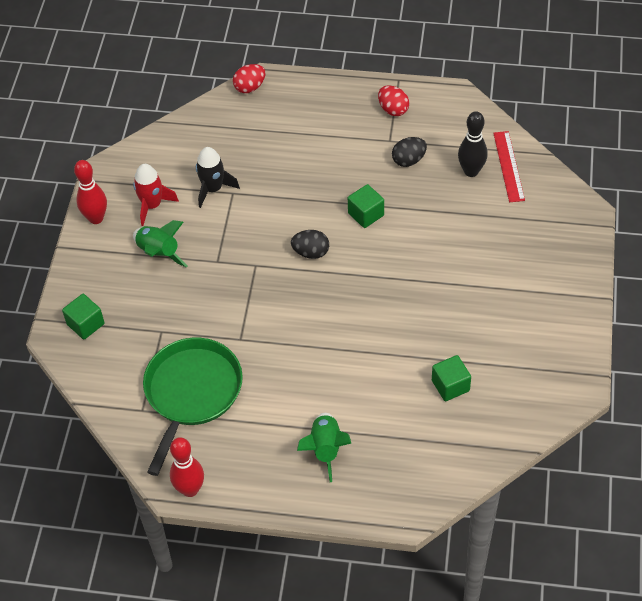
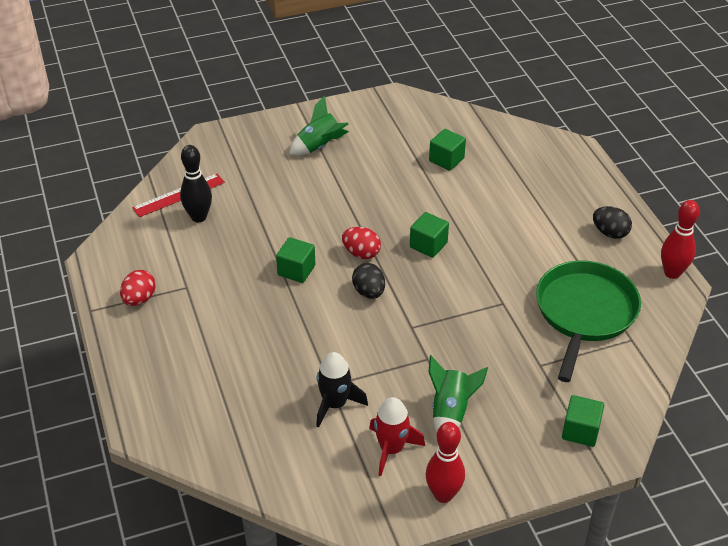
camera: 120 degrees left, 10 degrees down
(191, 392) = (584, 312): green pan -> green pan turned 120 degrees clockwise
(250, 87) = (159, 438): red egg -> red egg (361, 253)
(325, 449) = (563, 208): green rocket -> green rocket (319, 146)
(340, 317) = (428, 245): none -> green cube
(408, 160) = (207, 264): black egg -> black egg (610, 233)

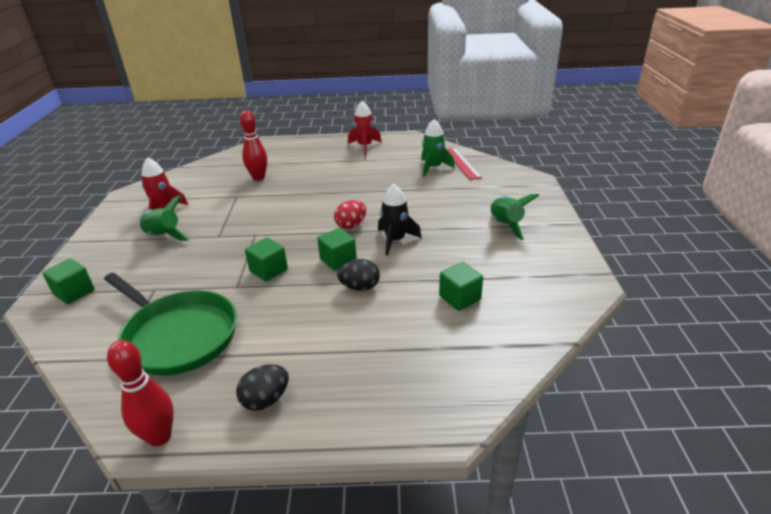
camera: 110 degrees right, 10 degrees down
(139, 299) = (364, 146): red egg -> red rocket
(199, 217) = (433, 168): black bowling pin -> green rocket
(296, 270) = (352, 197): green cube -> green cube (268, 270)
(335, 404) = (220, 195): black rocket -> black rocket (395, 240)
(369, 292) = (306, 222): black egg -> black egg (360, 287)
(443, 494) = (110, 221): red bowling pin -> red bowling pin (258, 178)

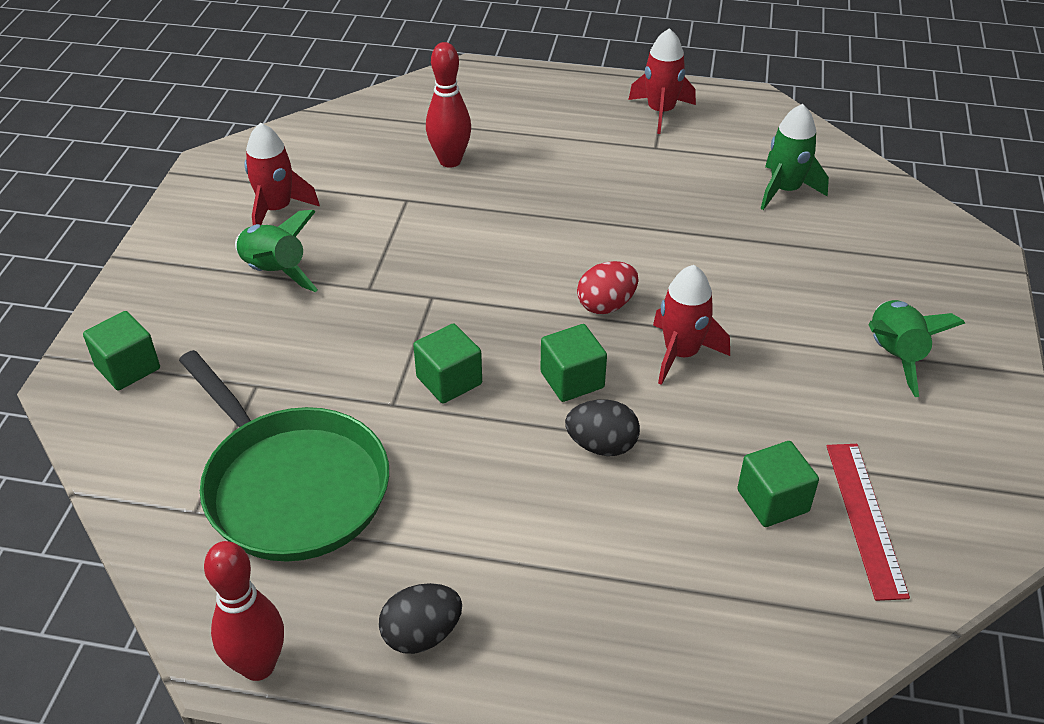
camera: 10 degrees right, 10 degrees up
(395, 240) = (681, 354): black rocket -> red rocket
(461, 163) = (843, 186): red ruler -> red ruler (865, 518)

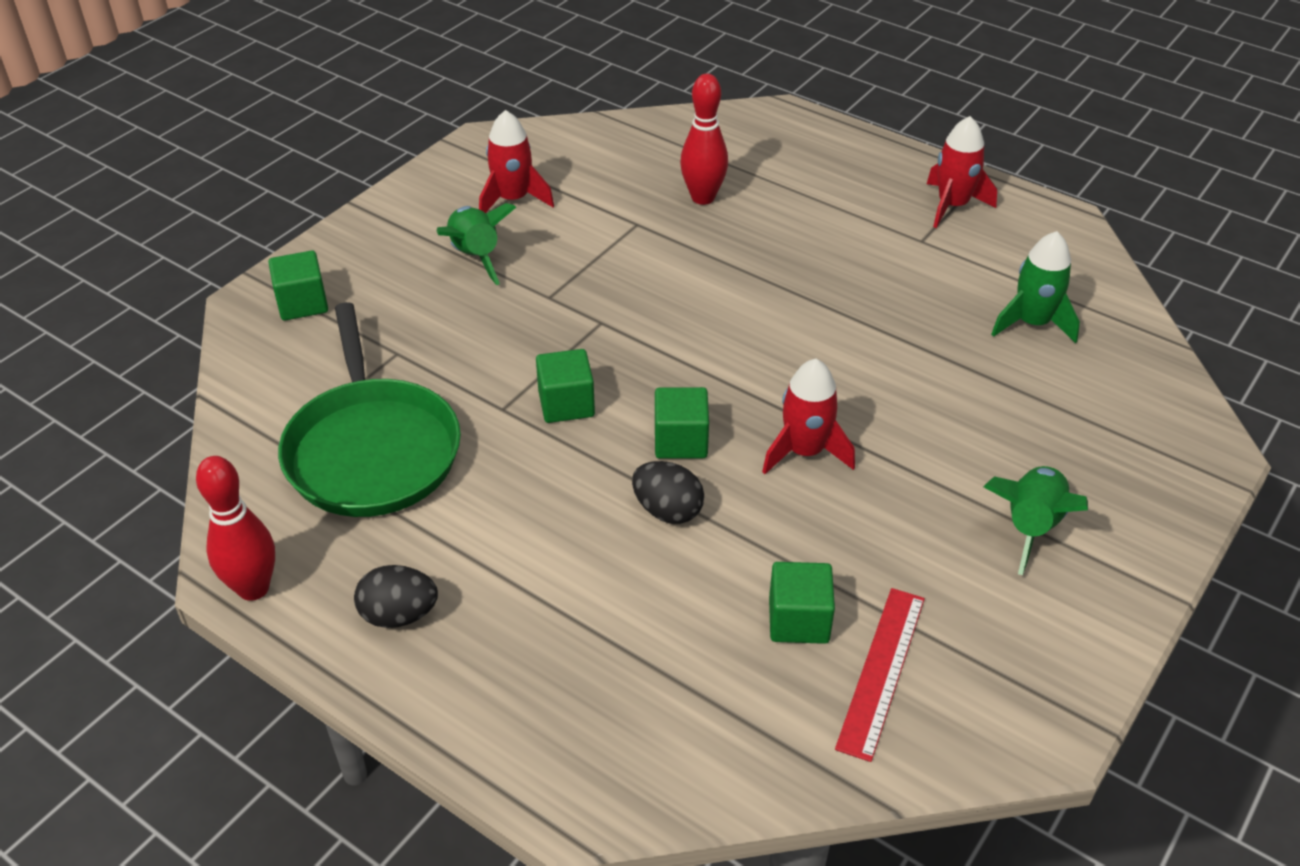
camera: 25 degrees right, 0 degrees up
(606, 305) = (762, 381): red egg -> none

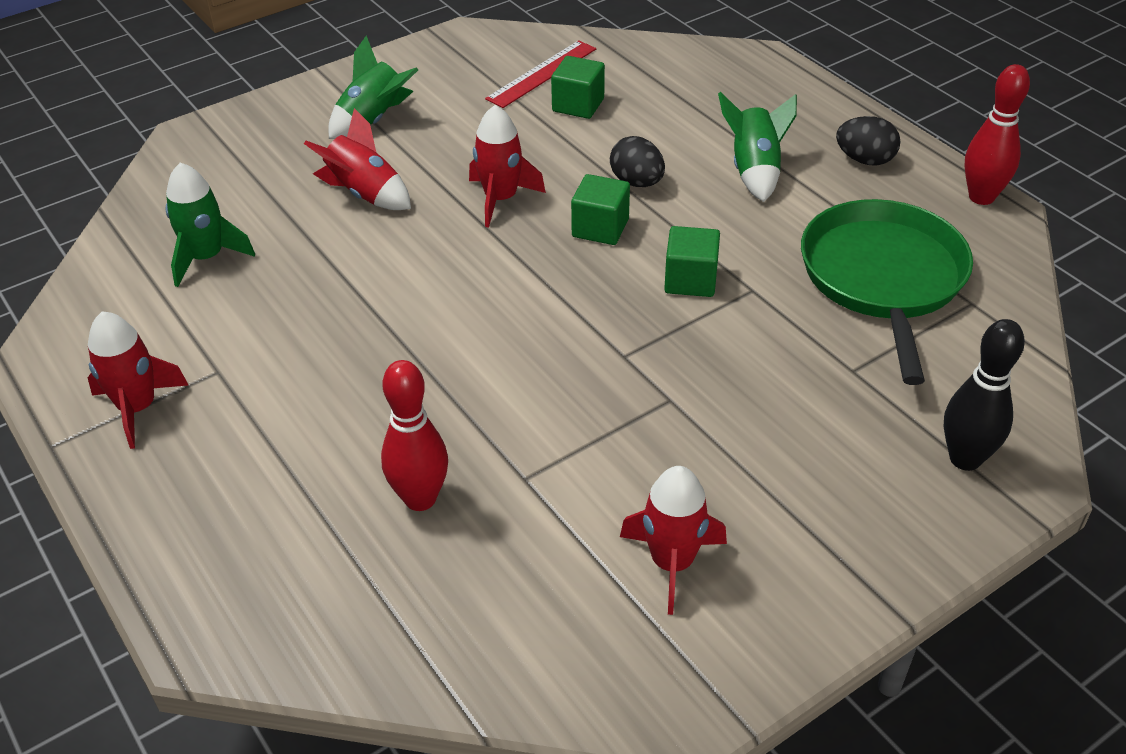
camera: 160 degrees left, 0 degrees up
(302, 303) = (965, 459): green cube -> black bowling pin
(475, 257) = (744, 476): green rocket -> green rocket (754, 171)
(950, 423) = (364, 194): none -> red rocket

